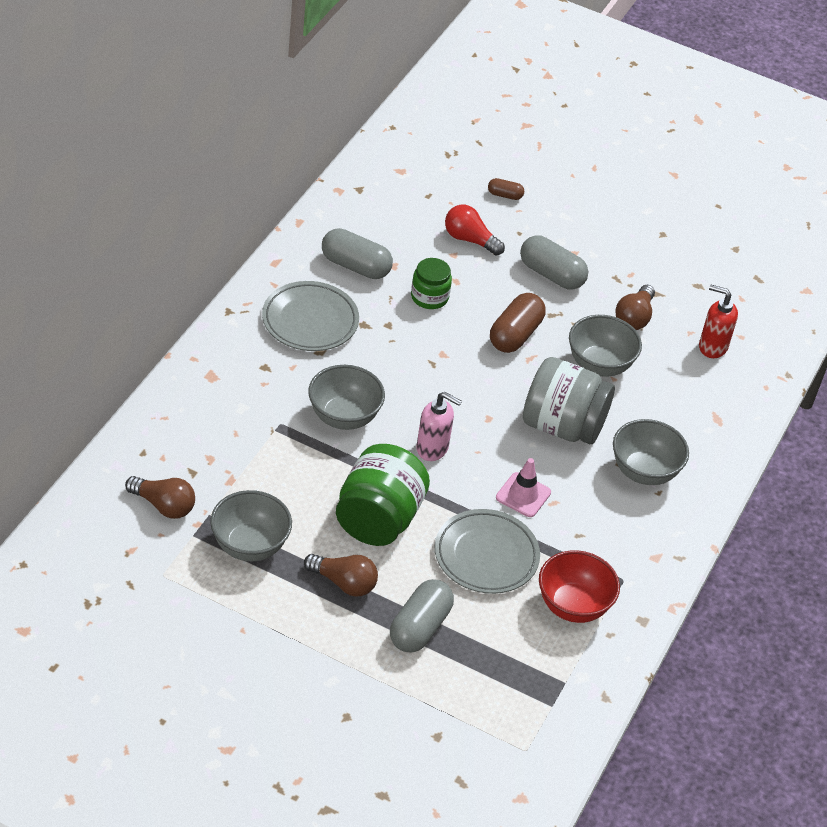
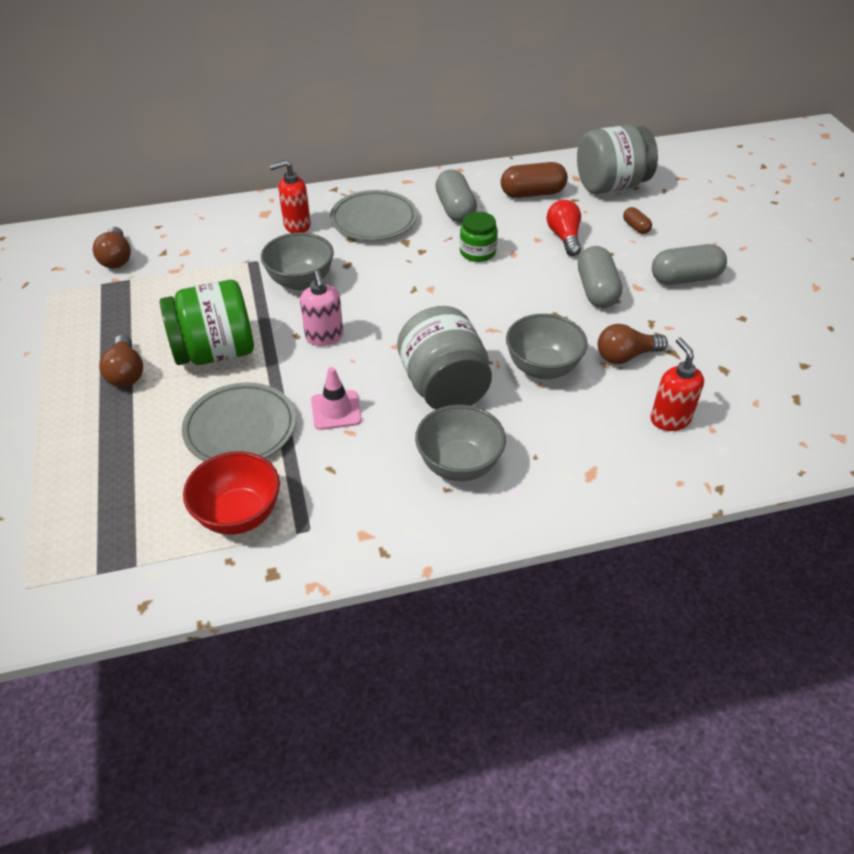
camera: 55 degrees right, 0 degrees up
(249, 546) = (117, 311): grey bowl -> none
(257, 369) = (296, 225): none -> red soap dispenser
(419, 627) = (117, 438): grey capsule -> grey capsule (685, 278)
(436, 162) = (611, 186): none -> grey jar
(515, 335) = (504, 309): brown capsule -> brown capsule (532, 193)

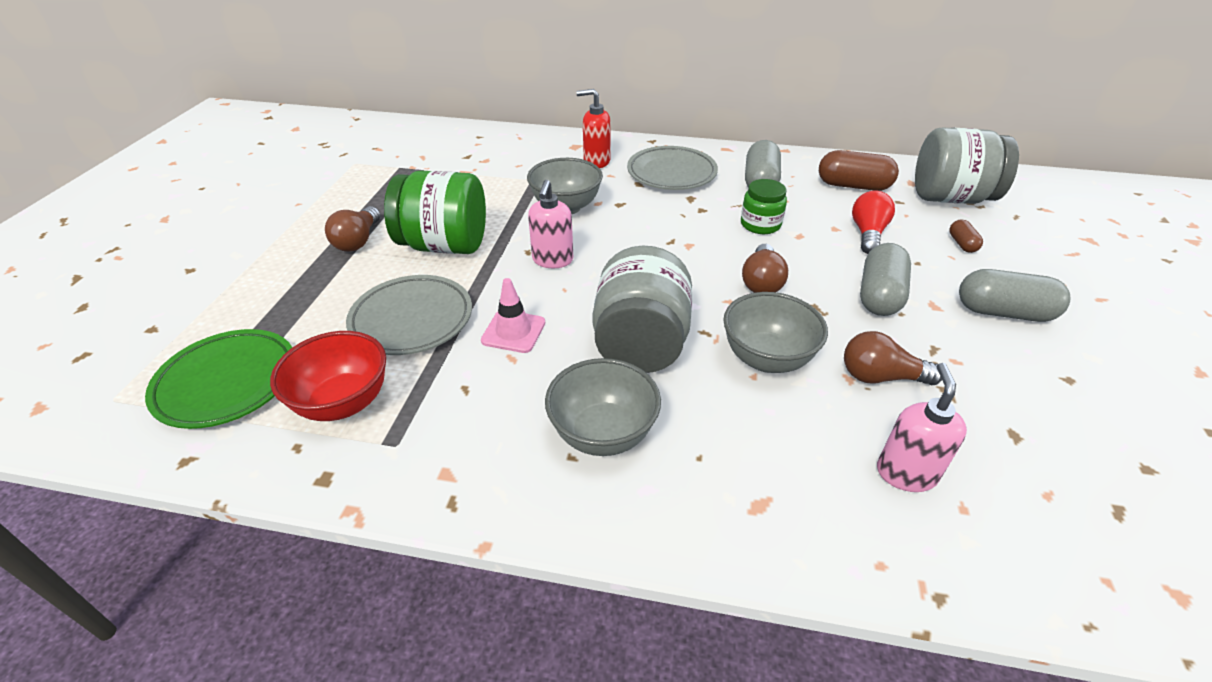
camera: 25 degrees right, 5 degrees down
(116, 258) = (427, 152): brown light bulb -> brown light bulb (761, 282)
(119, 536) = (227, 383): none -> green plate
(670, 419) = (905, 473): red soap dispenser -> pink soap dispenser

